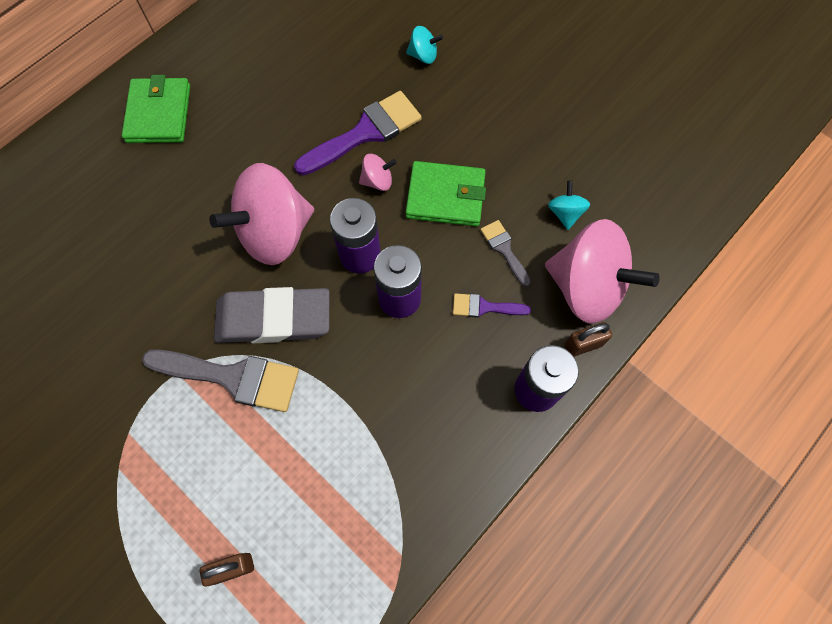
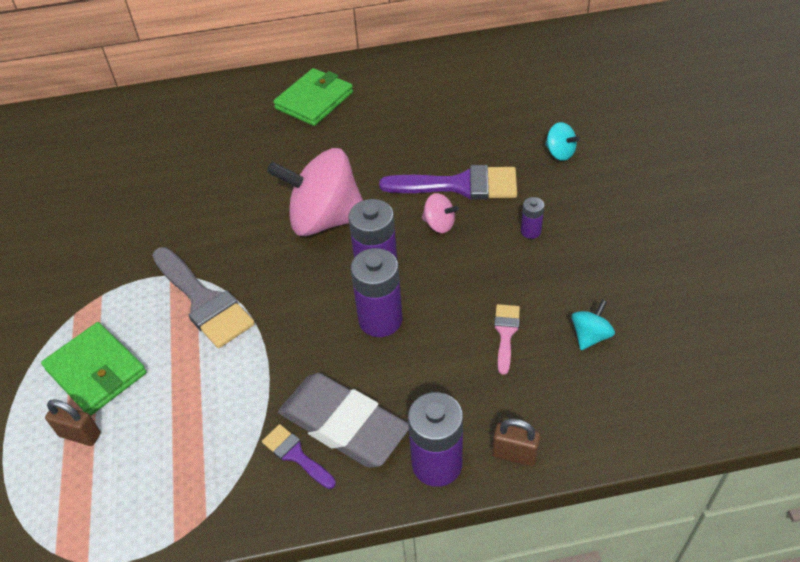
camera: 40 degrees right, 20 degrees down
(273, 319) = (269, 278): grey eraser -> grey eraser (343, 425)
(445, 196) = (488, 265): green wallet -> green wallet (96, 371)
(455, 145) = (530, 231): none -> purple battery
(484, 307) = (447, 368): purple brush -> purple brush (296, 455)
(504, 249) = (505, 333): grey brush -> pink brush
(586, 287) = (559, 408): pink spinning top -> none

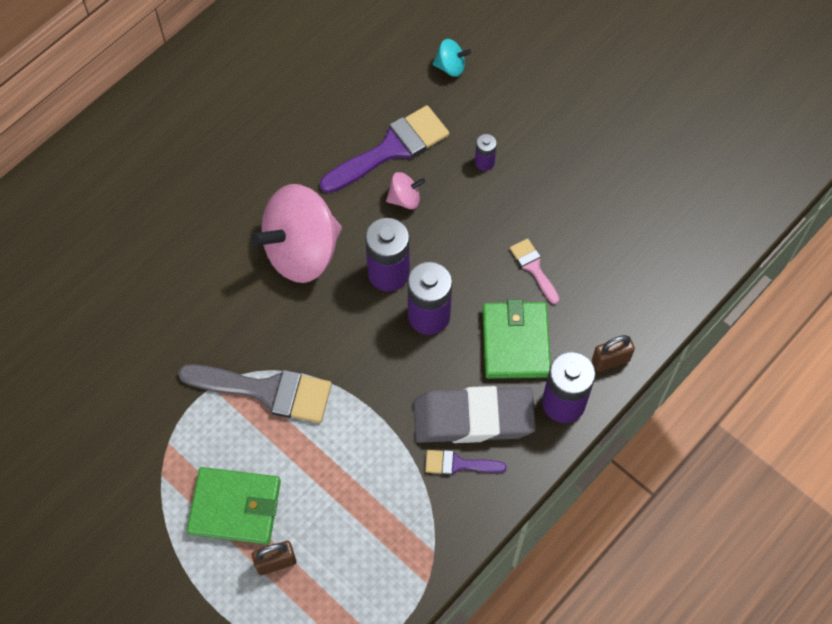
camera: 40 degrees left, 15 degrees up
(314, 100) = (176, 129): green wallet -> green wallet (515, 342)
(590, 336) = (596, 231): turquoise spinning top -> none

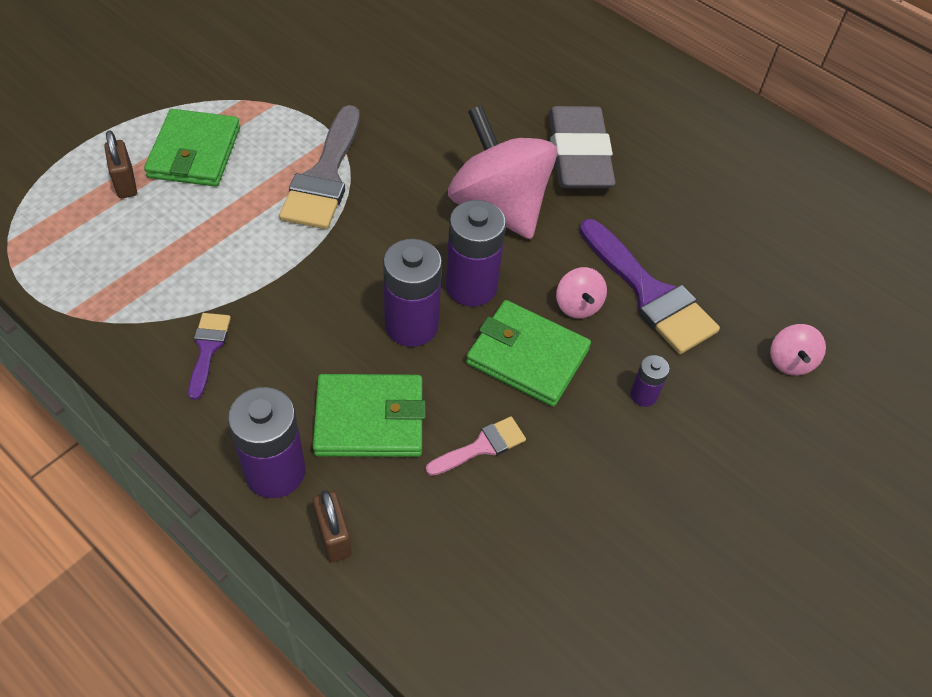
camera: 85 degrees right, 10 degrees down
(450, 67) = (790, 361): turquoise spinning top -> pink spinning top
(454, 235) = (527, 356): none -> green wallet
(473, 418) = (266, 367): grey eraser -> grey eraser (578, 155)

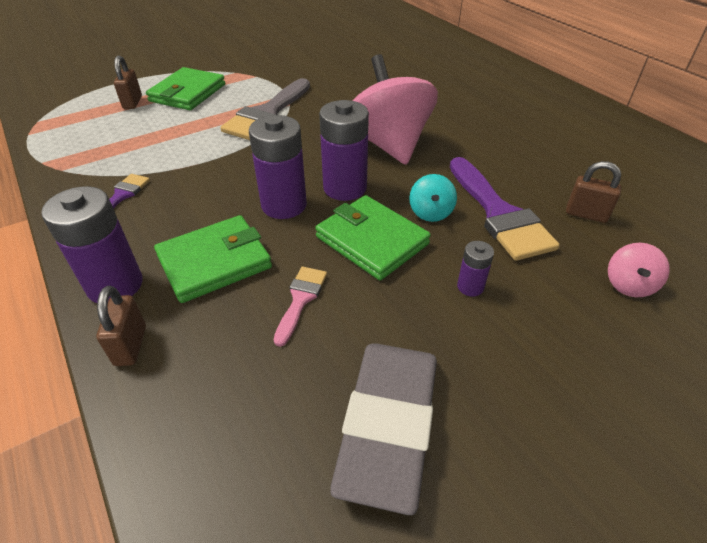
camera: 20 degrees right, 10 degrees down
(369, 419) = (214, 262): green wallet -> green wallet turned 45 degrees counterclockwise
(481, 446) = (300, 299): pink brush -> pink brush turned 60 degrees counterclockwise
(578, 155) = (465, 123): grey eraser -> grey eraser (388, 424)
(578, 305) = (430, 213): pink spinning top -> turquoise spinning top
(738, 277) = (586, 214): none -> brown padlock

